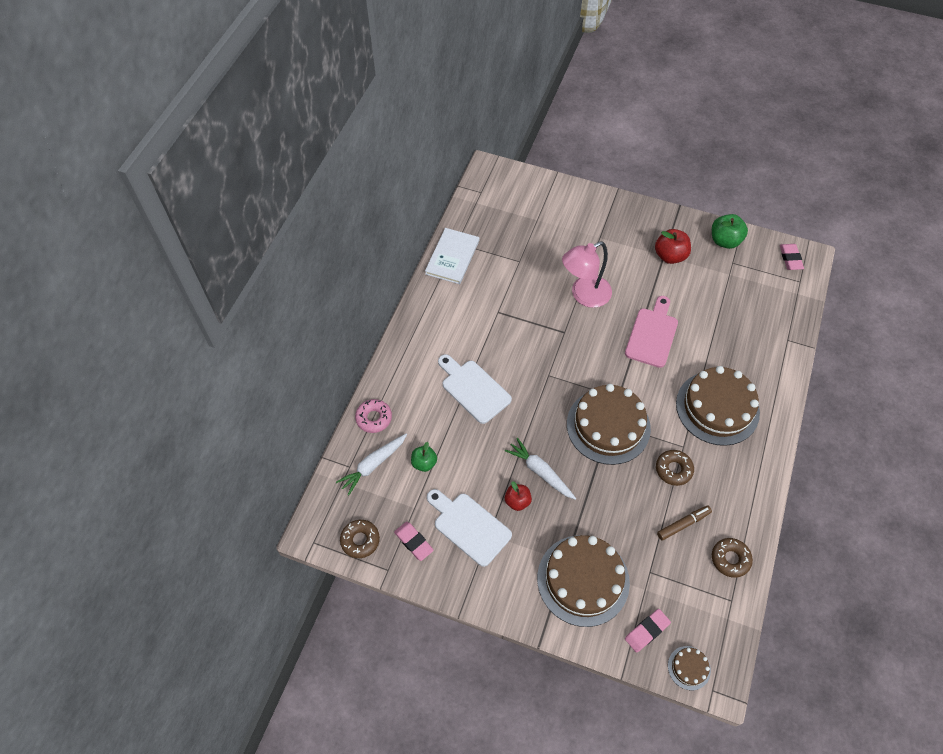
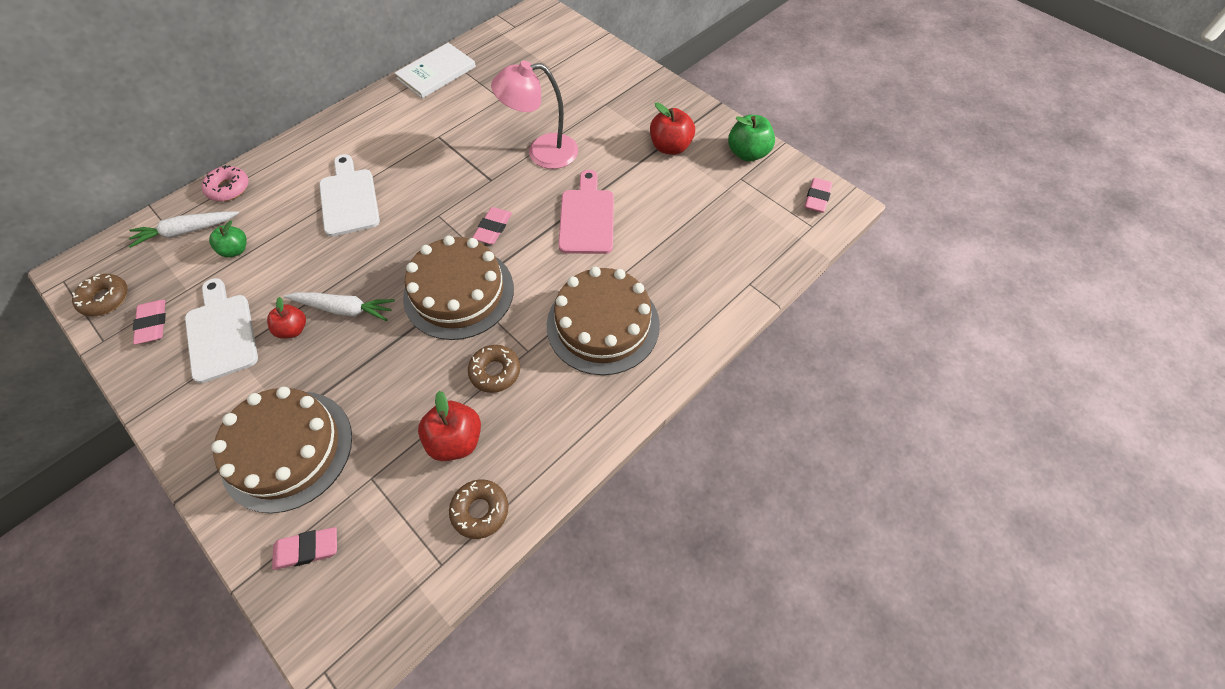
camera: 25 degrees right, 0 degrees up
(540, 472) = (344, 309): white carrot -> white carrot turned 120 degrees clockwise
(595, 369) = (493, 228): none -> pink eraser
(652, 334) = (587, 217): pink cutting board -> pink cutting board turned 45 degrees counterclockwise
(683, 524) = (456, 440): brown marker -> red apple
(689, 668) = (319, 624): brown cake -> none

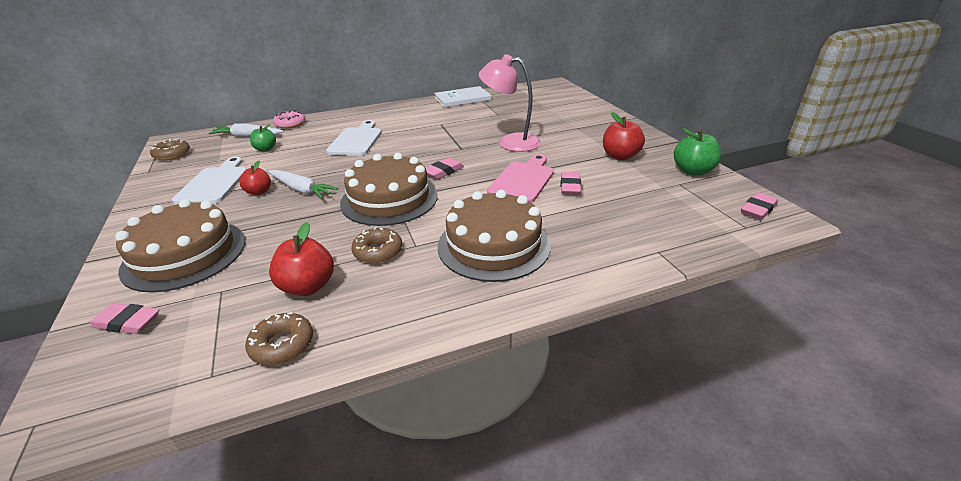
camera: 25 degrees right, 25 degrees down
(153, 324) = (182, 170): pink eraser -> pink eraser (570, 187)

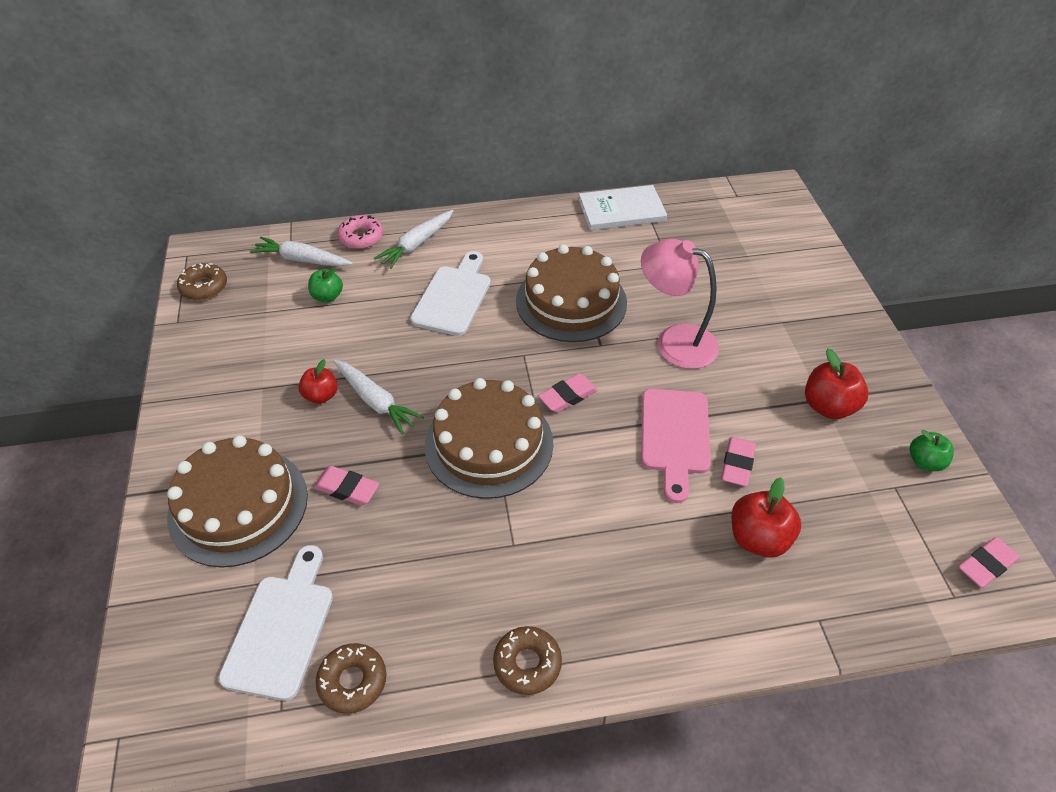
camera: 10 degrees right, 15 degrees up
(127, 322) = (187, 610): pink eraser -> pink eraser (347, 488)
(214, 183) = (264, 366): white cutting board -> white cutting board (281, 628)
(308, 286) = (381, 593): red apple -> red apple (758, 538)
(329, 123) = (416, 244): none -> white carrot
(378, 251) = (466, 546): brown donut -> brown donut (527, 663)
(493, 245) = (611, 564): brown cake -> brown cake (571, 301)
(523, 180) = (675, 436): pink cutting board -> pink cutting board turned 150 degrees clockwise
(692, 171) = (925, 462): green apple -> green apple, size x0.65

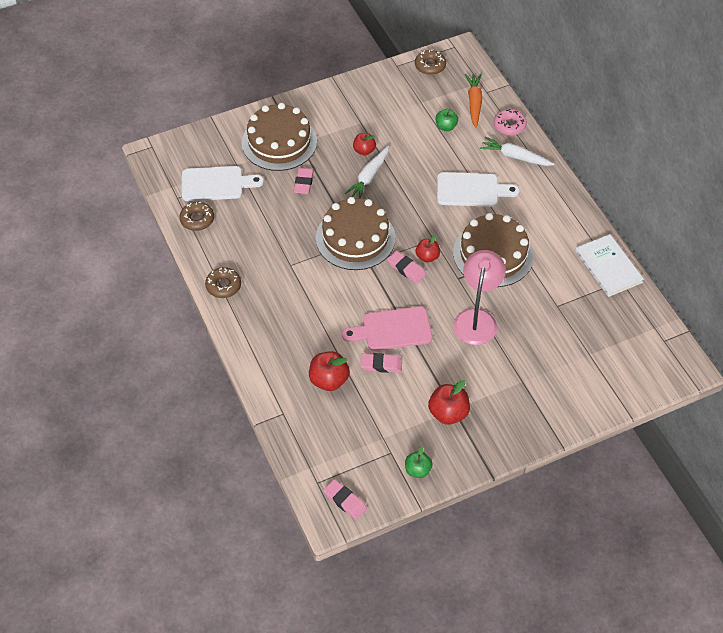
camera: 75 degrees right, 5 degrees up
(302, 260) = (474, 103): white carrot -> orange carrot
(553, 368) = (427, 257): none -> red apple

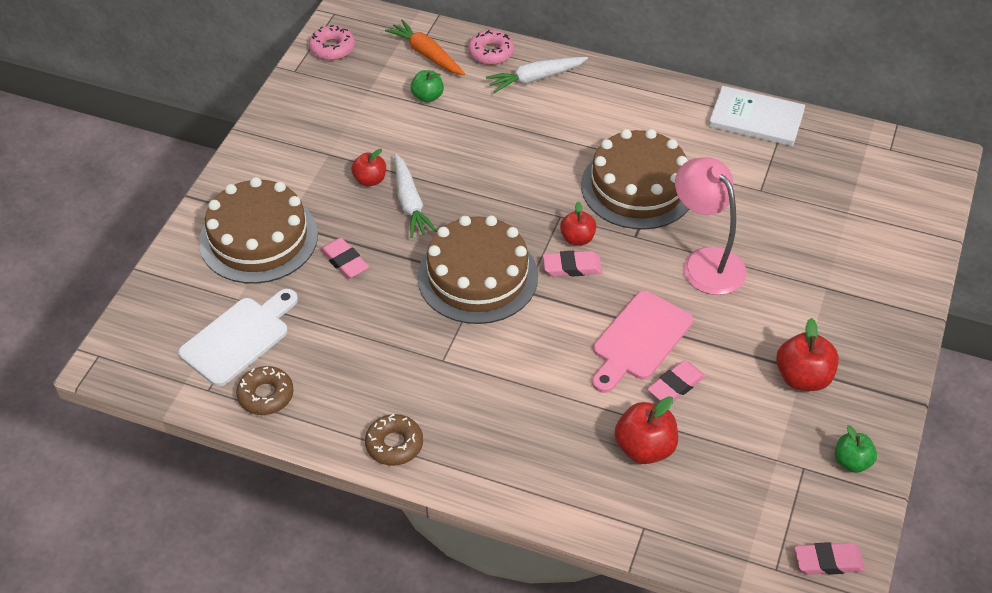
camera: 45 degrees left, 5 degrees down
(430, 66) = (332, 48): brown donut -> pink donut
(471, 190) = (535, 140): white cutting board -> none

